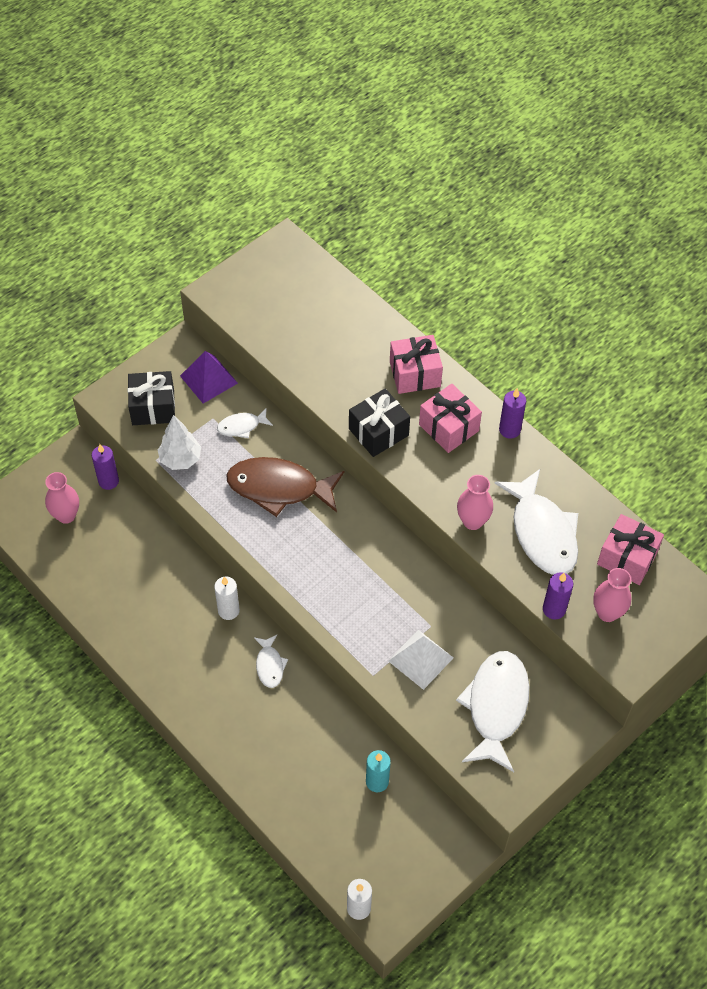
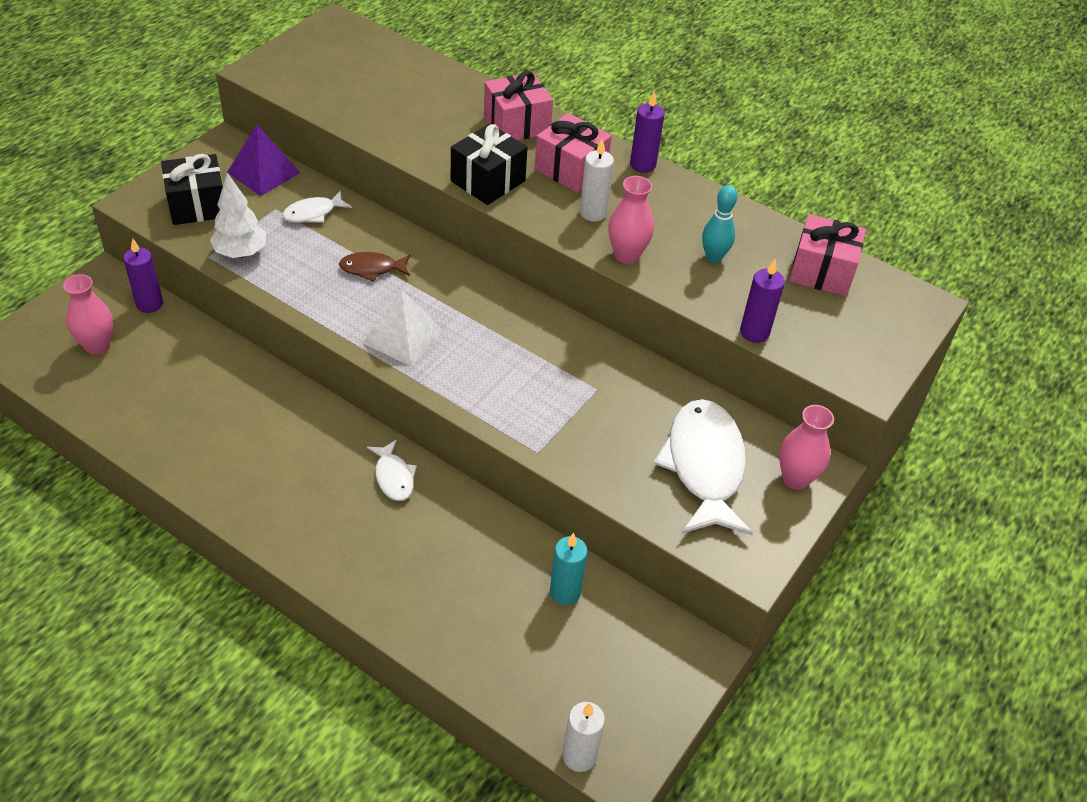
camera: 15 degrees left, 10 degrees down
(228, 610) = (328, 423): white candle -> white candle (593, 213)
(279, 488) = (372, 269): brown fish -> brown fish, size x0.49
(421, 659) = (594, 426): white pyramid -> white pyramid (403, 336)
(542, 532) = (713, 257): white fish -> turquoise bowling pin
(607, 612) = (819, 328): pink vase -> pink vase (795, 478)

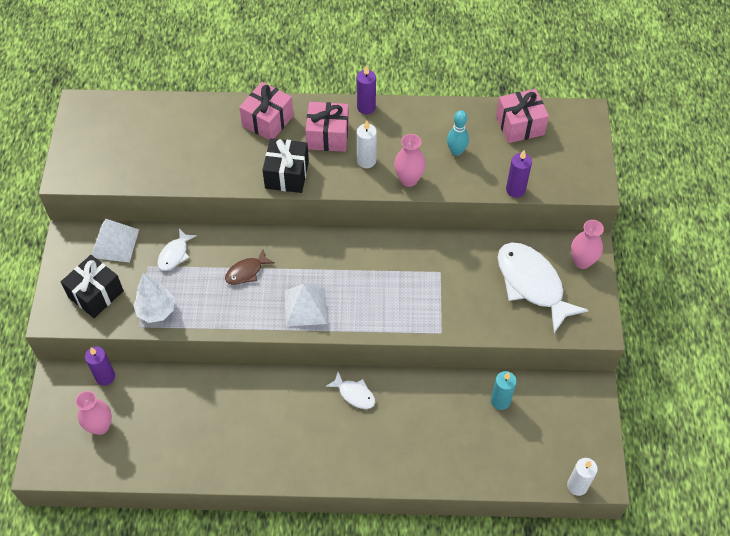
camera: 30 degrees left, 10 degrees up
(264, 172) = (115, 243): purple pyramid -> white pyramid

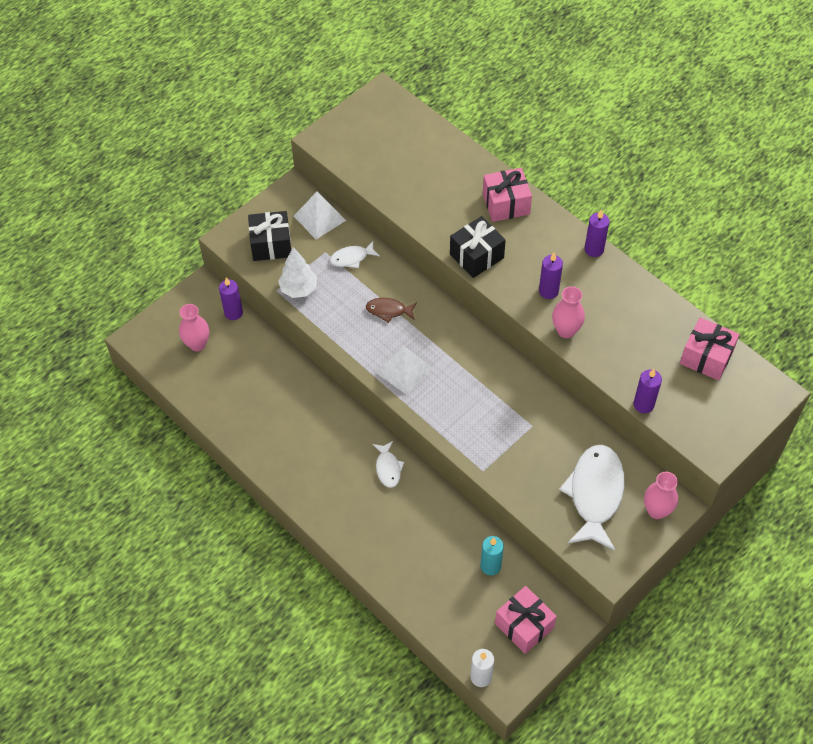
camera: 45 degrees right, 0 degrees up
(328, 136) = (539, 249): pink gift -> pink gift (524, 625)
(366, 161) = (548, 291): white candle -> purple candle
(456, 151) = (629, 338): turquoise bowling pin -> none

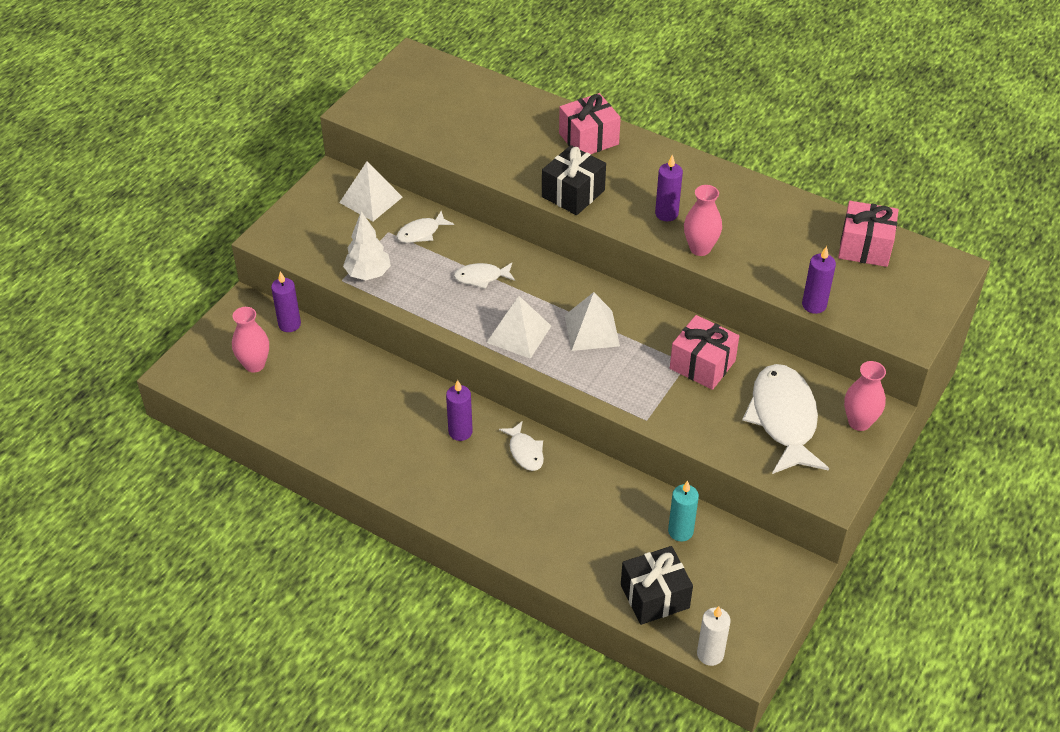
camera: 15 degrees left, 10 degrees down
(271, 245) = (321, 235): black gift -> black gift (654, 596)
(388, 310) = (481, 277): brown fish -> white fish
(464, 379) = (592, 330): none -> white pyramid
(524, 625) = (742, 587): pink gift -> pink gift (702, 365)
(594, 249) = (702, 166): purple candle -> purple candle (460, 432)

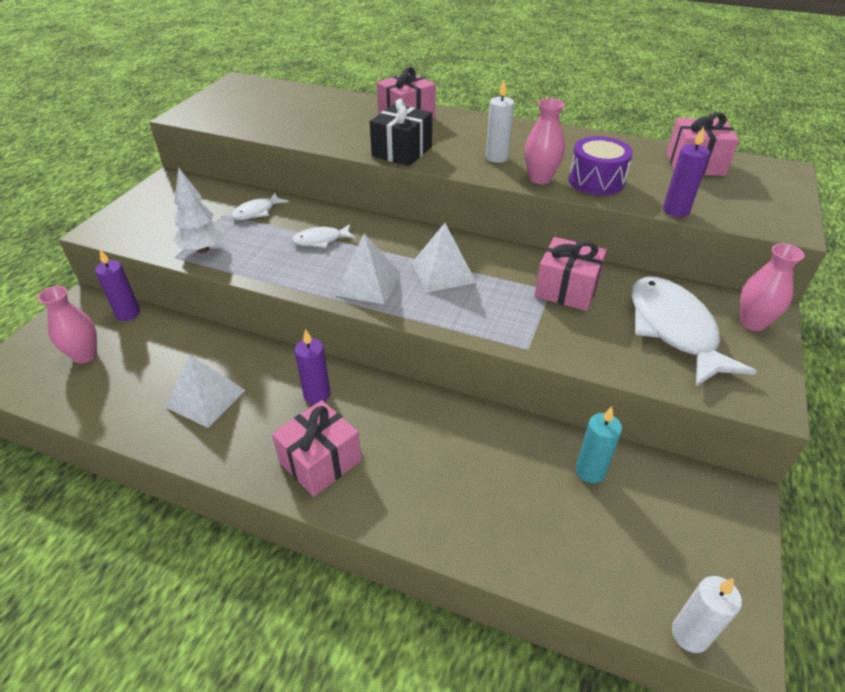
camera: 10 degrees left, 5 degrees down
(371, 199) = (206, 192): white pyramid -> white pyramid (206, 398)
(457, 491) = (320, 461): none -> pink gift
(525, 452) = (392, 406): white fish -> none
(654, 596) = (589, 560): black gift -> none
(666, 214) = (497, 157): purple candle -> white candle
(754, 258) = (596, 181): none -> purple drum

